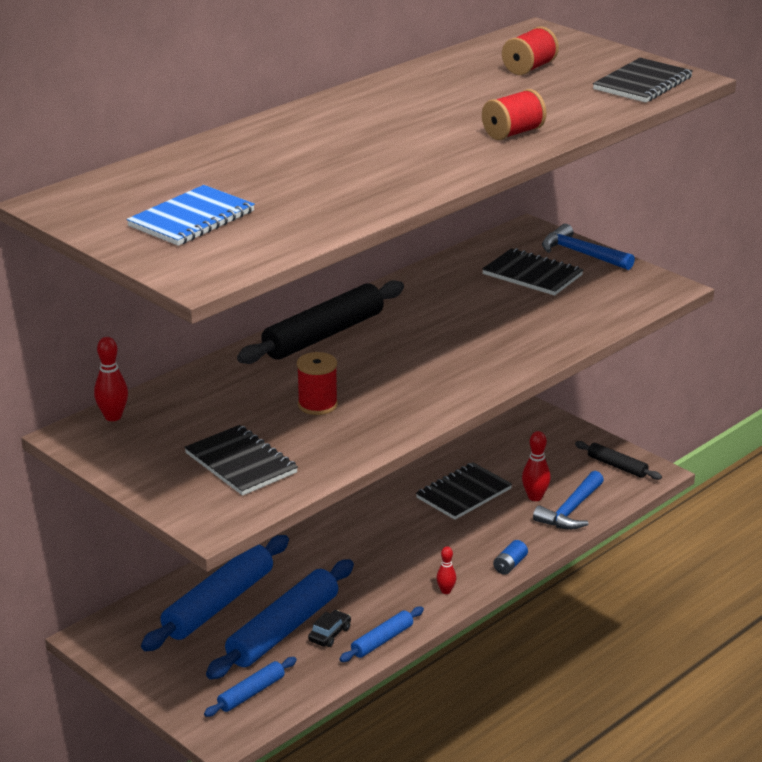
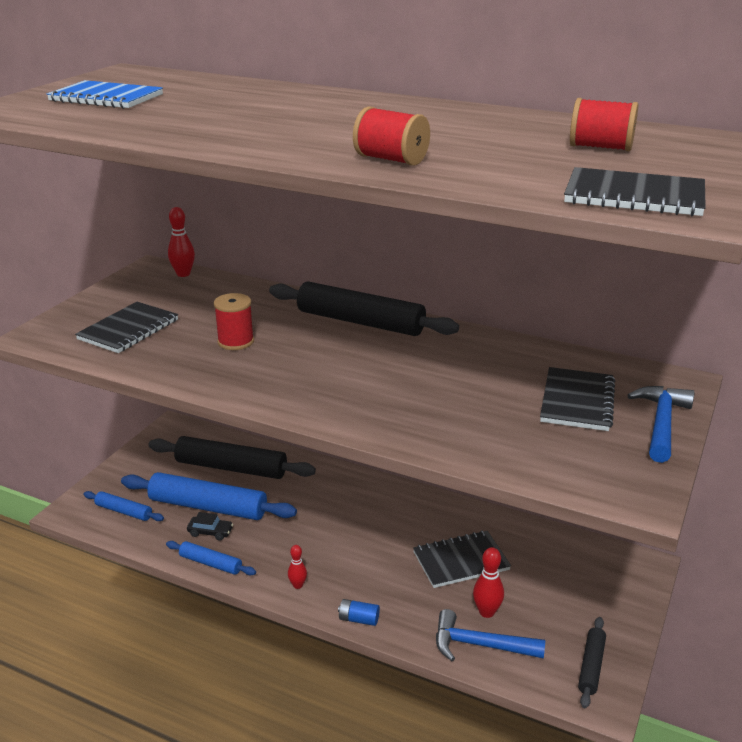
camera: 70 degrees right, 0 degrees up
(218, 604) = (231, 467): blue rolling pin -> black rolling pin
(463, 493) = (461, 561): black notebook -> black notebook turned 45 degrees counterclockwise

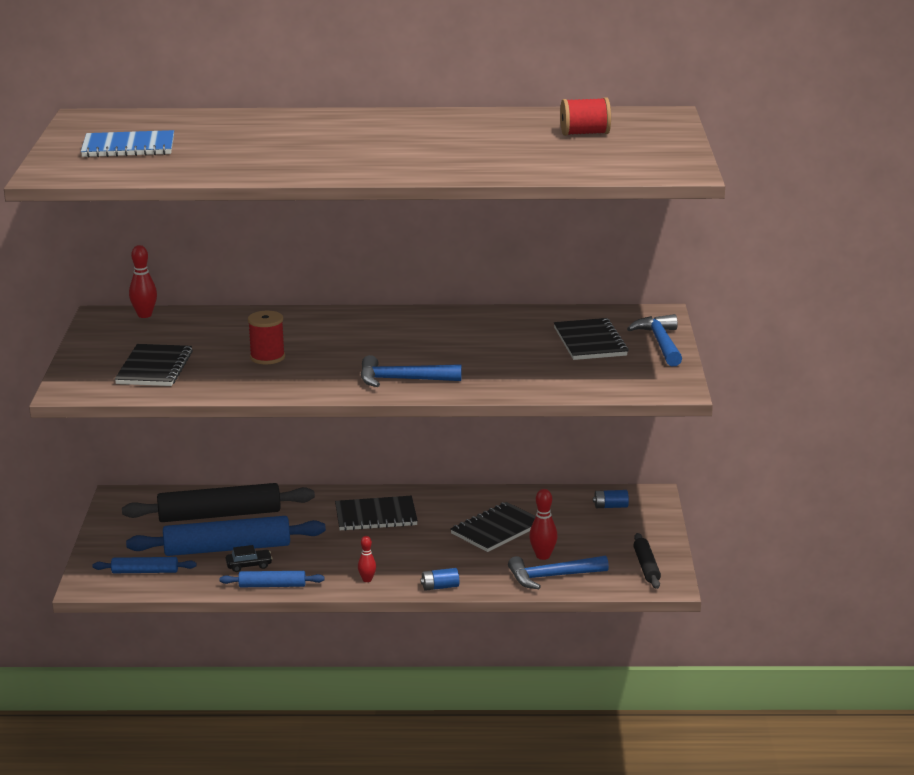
camera: 25 degrees left, 5 degrees down
(335, 401) = (402, 380): none -> blue hammer
(360, 322) = (362, 322): black rolling pin -> none
(391, 160) = (451, 165): red spool -> none
(594, 567) = (610, 506): none -> blue battery
(634, 196) = (639, 166): black notebook -> black notebook (376, 516)

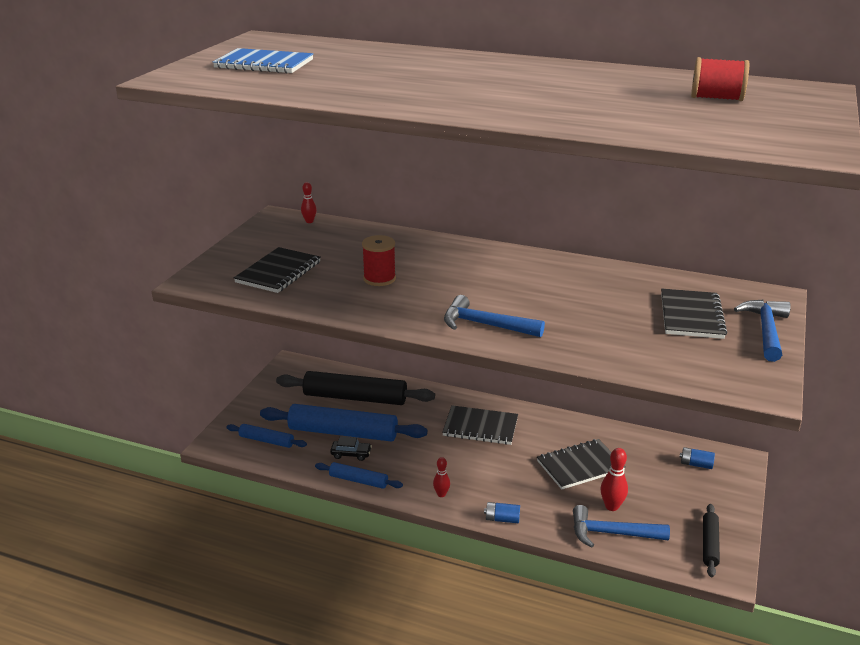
camera: 20 degrees right, 5 degrees up
(144, 315) = (309, 221): red bowling pin -> red bowling pin, size x0.65

